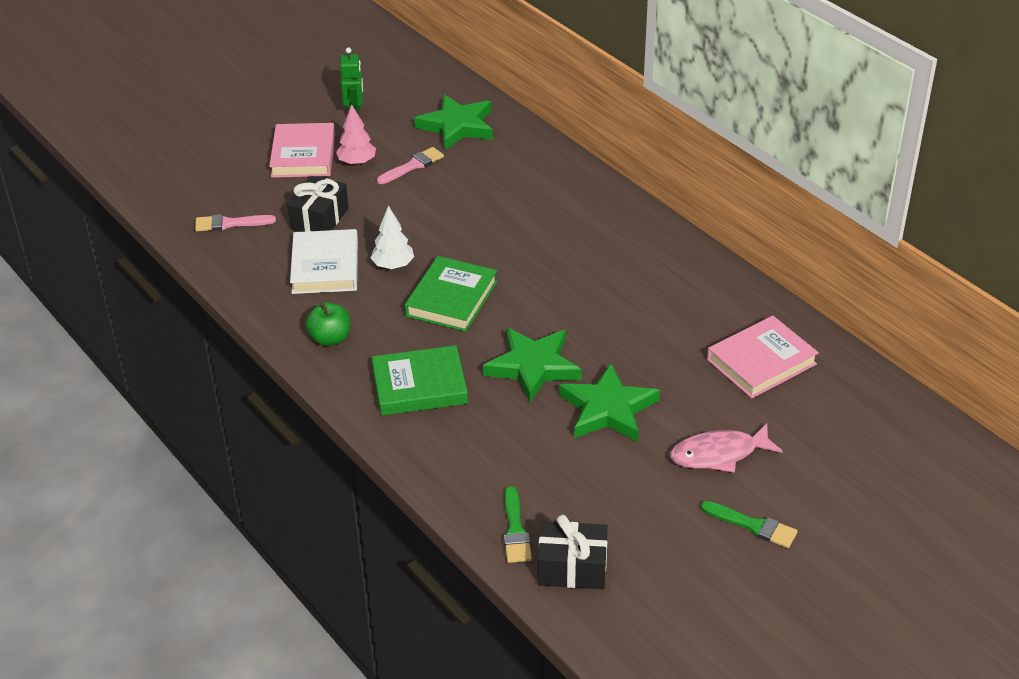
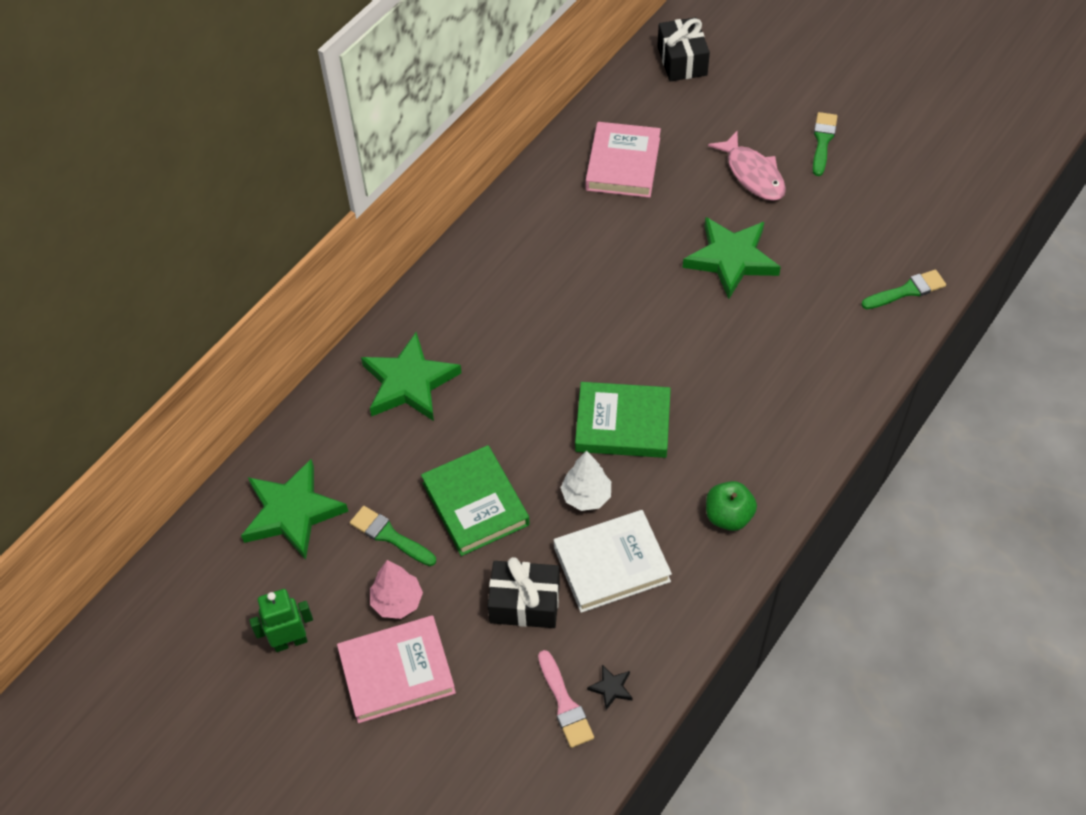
camera: 105 degrees left, 15 degrees up
(227, 247) = (611, 688): none -> black star
(413, 166) = (389, 536): pink brush -> green brush
(419, 386) = (764, 413): green book -> green book (475, 504)
(533, 367) = (698, 328): green star -> green star (409, 382)
(572, 568) = (926, 243): black gift -> black gift (682, 61)
(761, 362) = (623, 164): pink book -> pink book turned 60 degrees clockwise

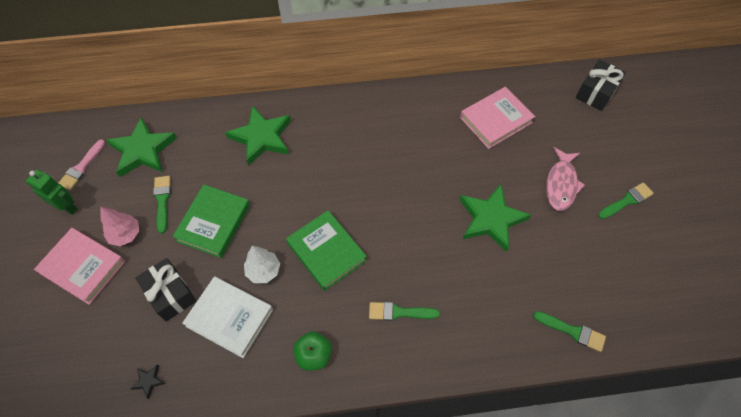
camera: 45 degrees right, 5 degrees up
(565, 704) = (121, 364): pink brush -> pink brush (81, 167)
(754, 411) = (399, 312): none -> green brush

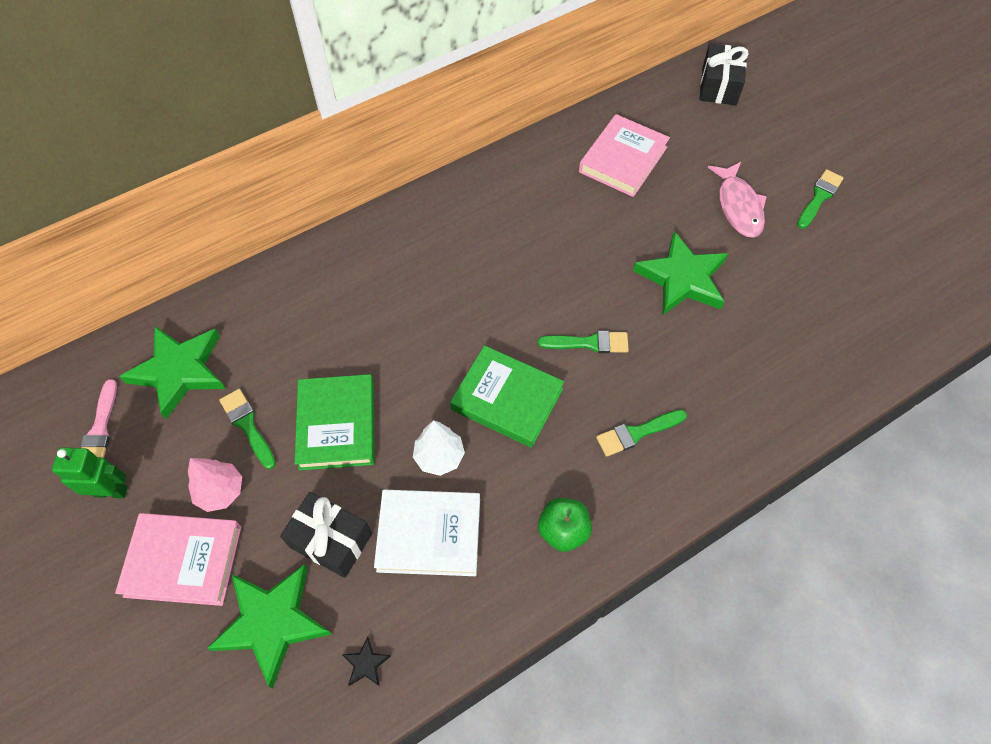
camera: 25 degrees left, 0 degrees up
(261, 137) = (339, 290): green star -> green star (272, 622)
(572, 331) = (842, 368): green brush -> green brush (589, 343)

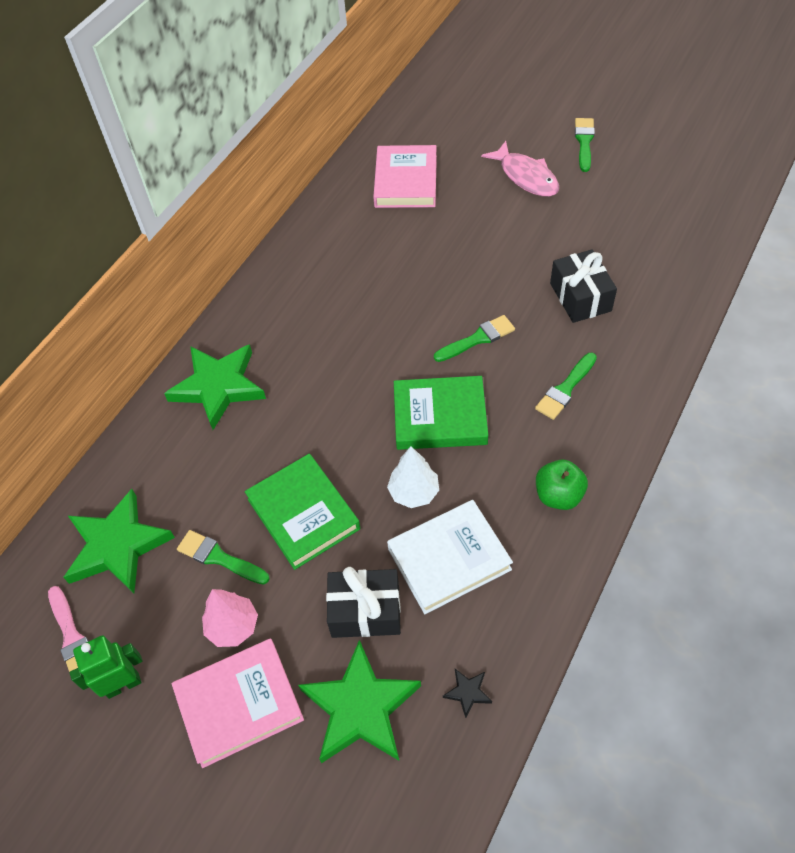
camera: 25 degrees left, 5 degrees down
(682, 278) = (519, 252): green star -> green star (218, 387)
(719, 86) = (446, 90): black gift -> black gift (580, 297)

